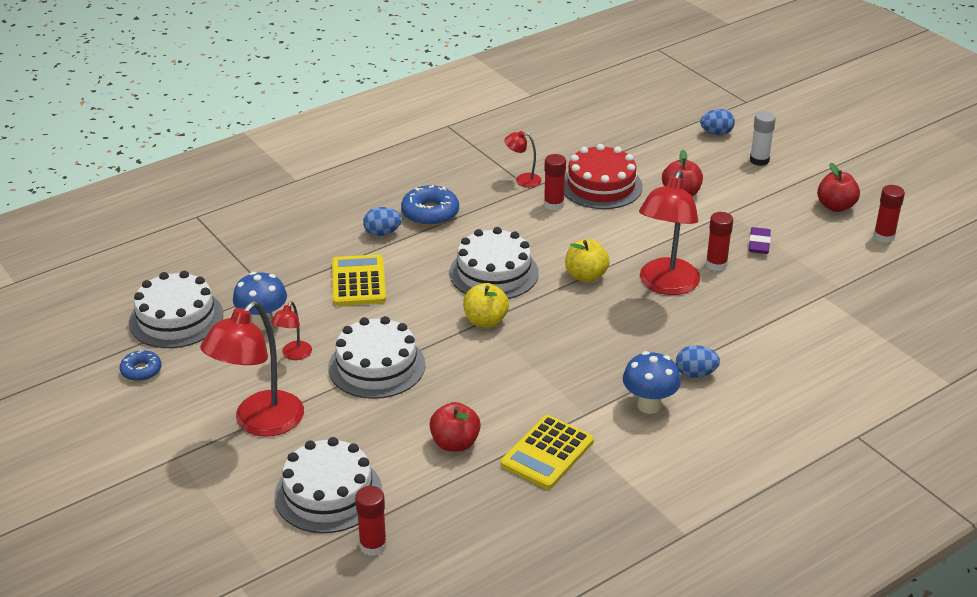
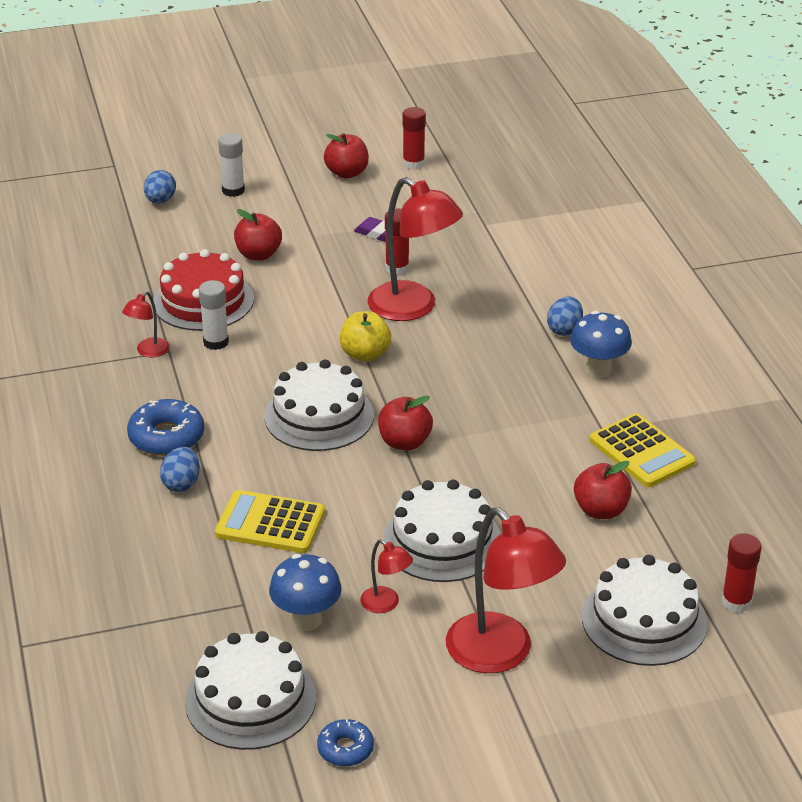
camera: 70 degrees left, 0 degrees up
(485, 321) = (404, 442): yellow apple -> red apple
(553, 204) = (216, 342): red glue stick -> white glue stick

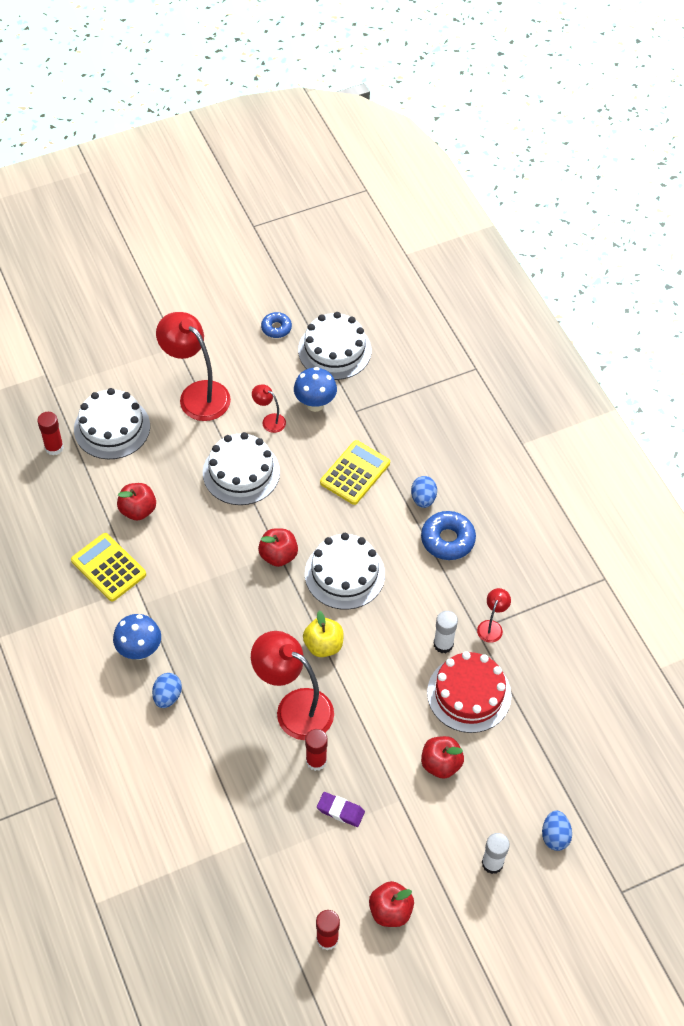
camera: 170 degrees right, 20 degrees up
(270, 523) = (355, 473): yellow calculator -> yellow calculator turned 60 degrees counterclockwise

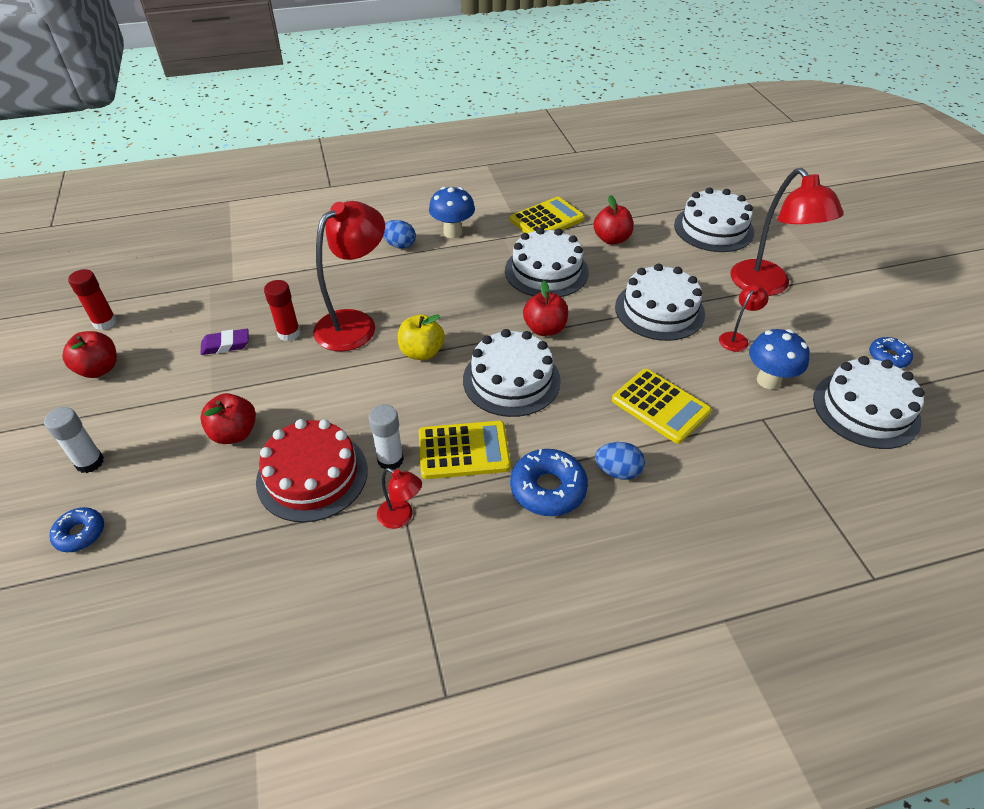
camera: 100 degrees right, 10 degrees down
(54, 447) = (686, 196): red glue stick -> none
(196, 561) = (546, 271): none -> white cake
(197, 394) = (767, 286): red lamp -> red lamp turned 105 degrees clockwise
(340, 811) = (225, 345): purple eraser -> purple eraser turned 45 degrees clockwise
(424, 597) = (463, 450): none -> yellow calculator
(555, 836) = (80, 533): blue egg -> blue donut

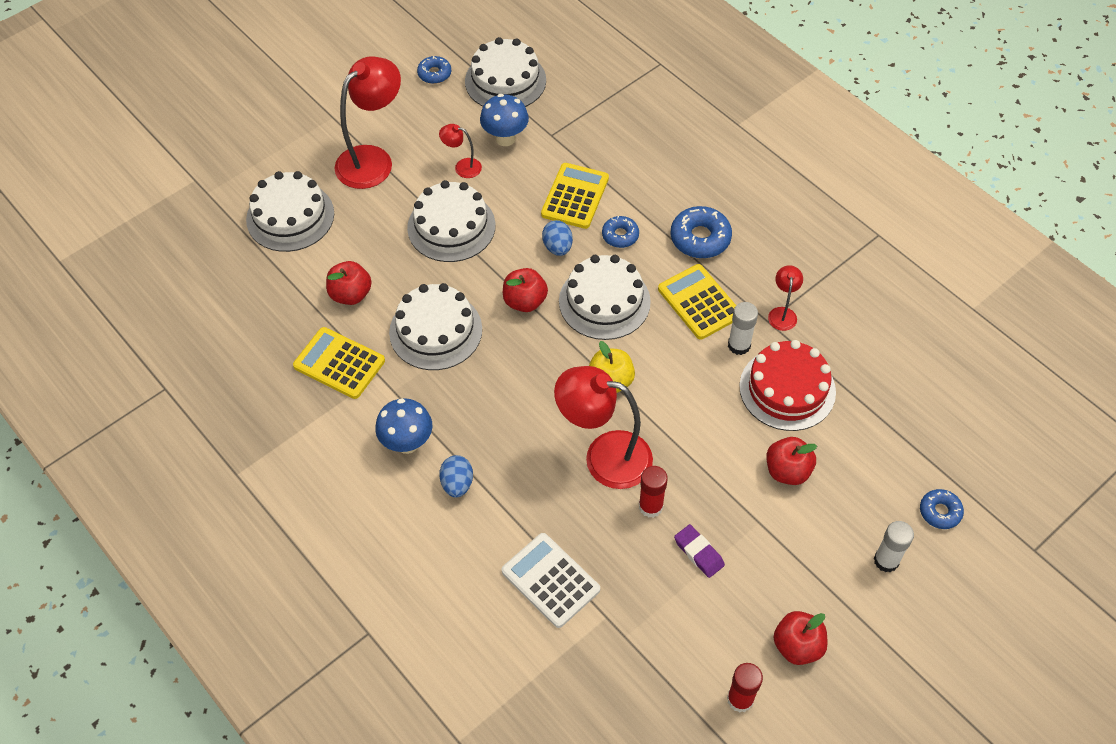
camera: 115 degrees left, 10 degrees up
(285, 264) = (550, 580): none -> white calculator
(588, 422) = (620, 235): none -> blue donut
(617, 471) = (657, 204): blue egg -> blue egg (557, 247)

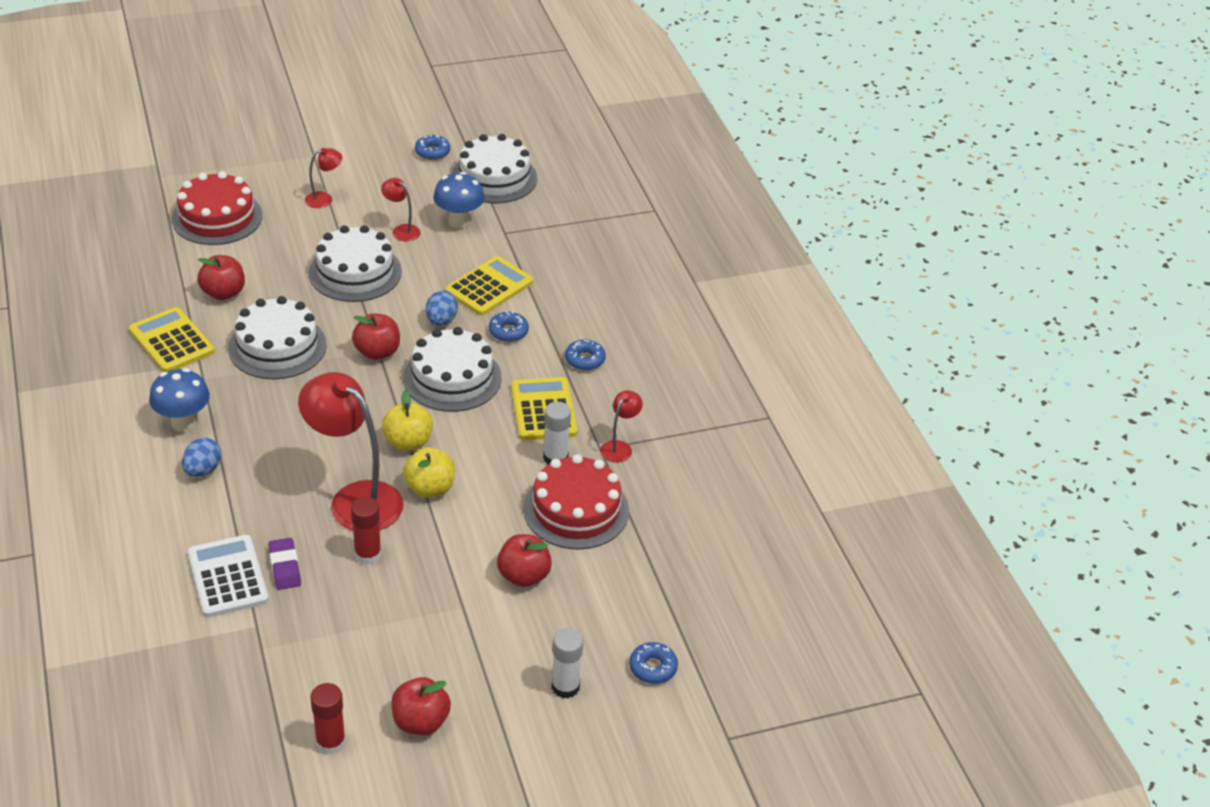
camera: 20 degrees right, 15 degrees down
(290, 216) = (217, 217): white cake -> red cake
(373, 159) = (324, 199): red lamp -> red lamp, size x0.46
(658, 419) = (430, 488): none -> yellow apple
(699, 553) = (384, 609): purple eraser -> purple eraser (285, 567)
(700, 238) = (585, 360): blue donut -> blue donut, size x0.61

